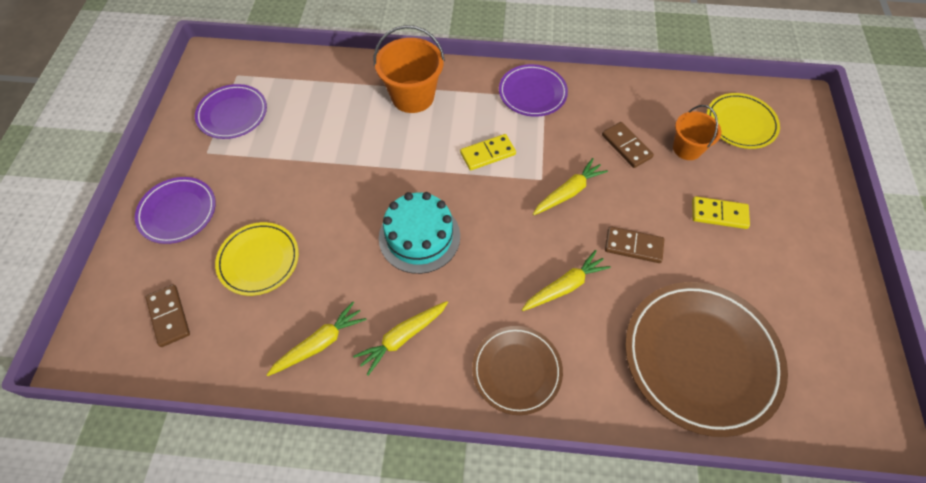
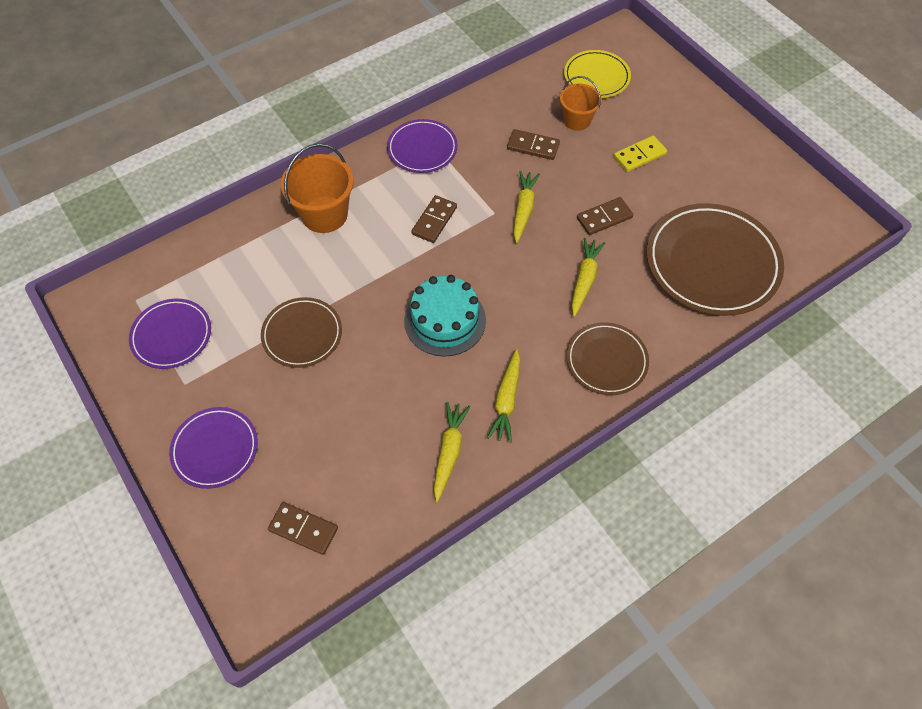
camera: 40 degrees left, 0 degrees up
(259, 260) = (333, 432): yellow plate -> none
(311, 173) = (302, 334): none -> brown plate
(487, 153) = (434, 220): yellow domino -> brown domino

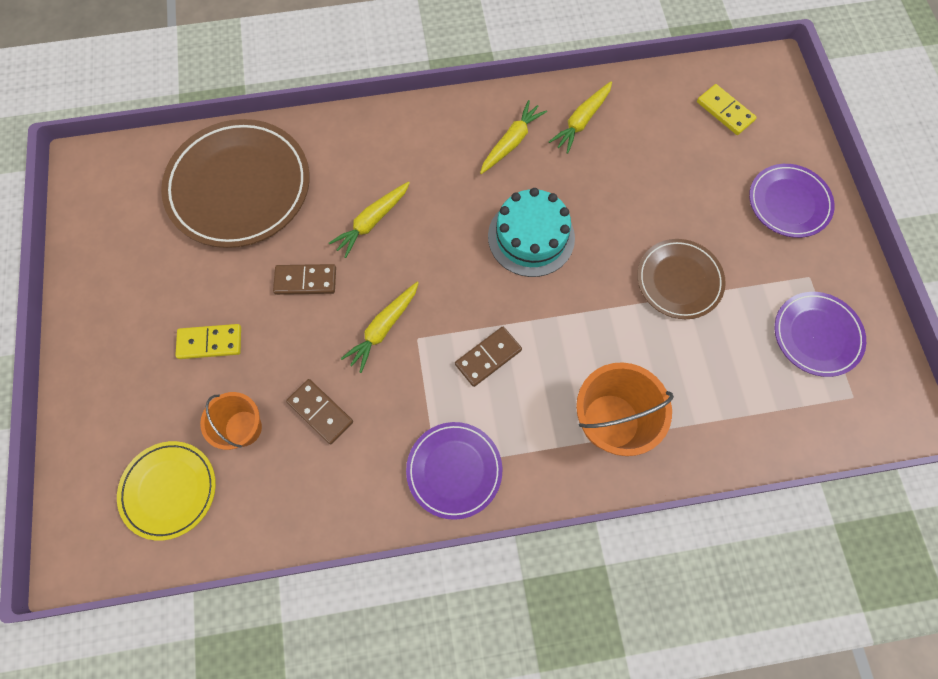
camera: 155 degrees left, 10 degrees up
(303, 529) = (725, 111): brown domino -> yellow domino
(606, 360) = (403, 139): brown plate -> none

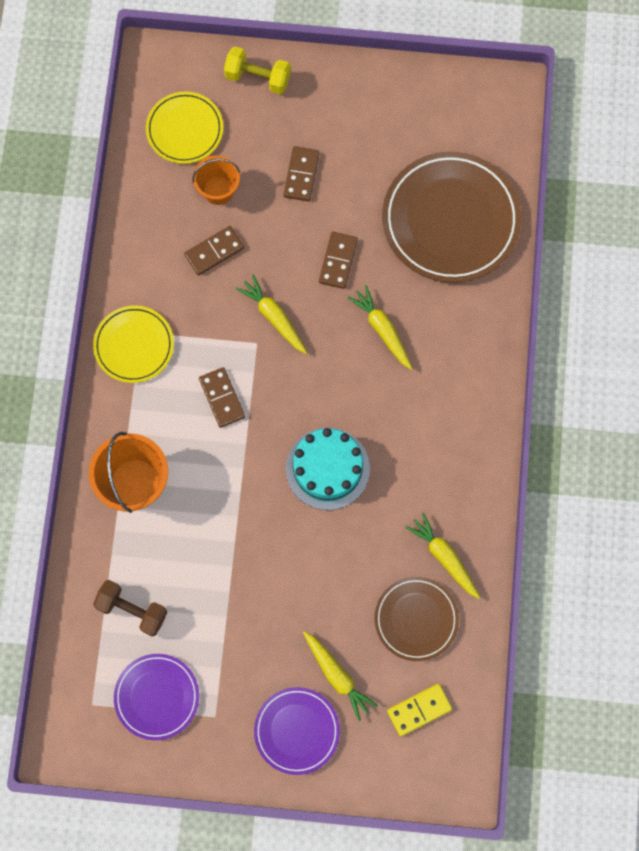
camera: 105 degrees right, 5 degrees up
(90, 422) = (258, 78): none -> yellow dumbbell
(210, 342) = (301, 175): yellow domino -> brown domino
(454, 470) = (134, 345): purple plate -> yellow plate
(511, 142) = (437, 480): yellow carrot -> yellow carrot (337, 676)
(679, 280) = (245, 590): brown plate -> brown plate (416, 619)
(743, 384) = (132, 610): none -> brown dumbbell

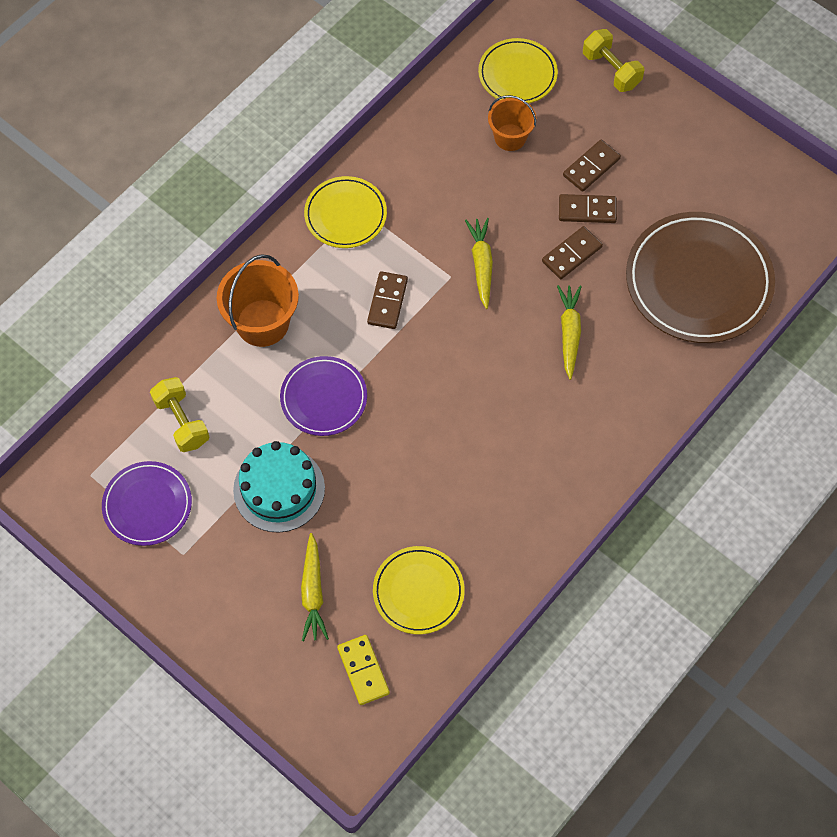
camera: 35 degrees right, 10 degrees down
(132, 610) = (182, 421): brown dumbbell -> yellow dumbbell
(214, 251) = (470, 182): brown domino -> brown domino (587, 210)
(297, 731) = (243, 614): purple plate -> purple plate (324, 398)
(327, 468) = (435, 416): turquoise cake -> turquoise cake (279, 489)
(416, 619) = (418, 591): brown plate -> yellow plate
(419, 710) = (363, 670): yellow domino -> yellow domino turned 60 degrees clockwise
(444, 557) = (483, 556): yellow carrot -> none

